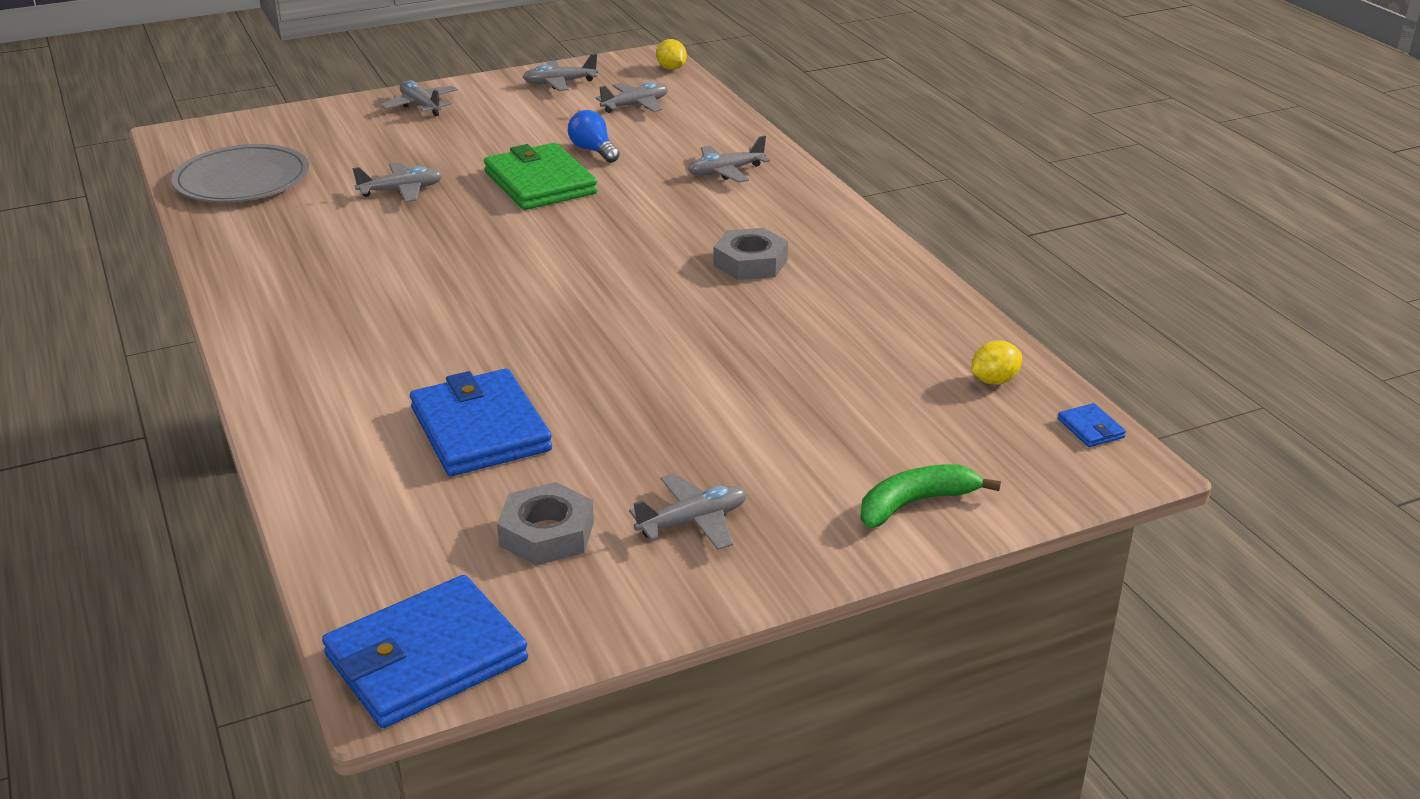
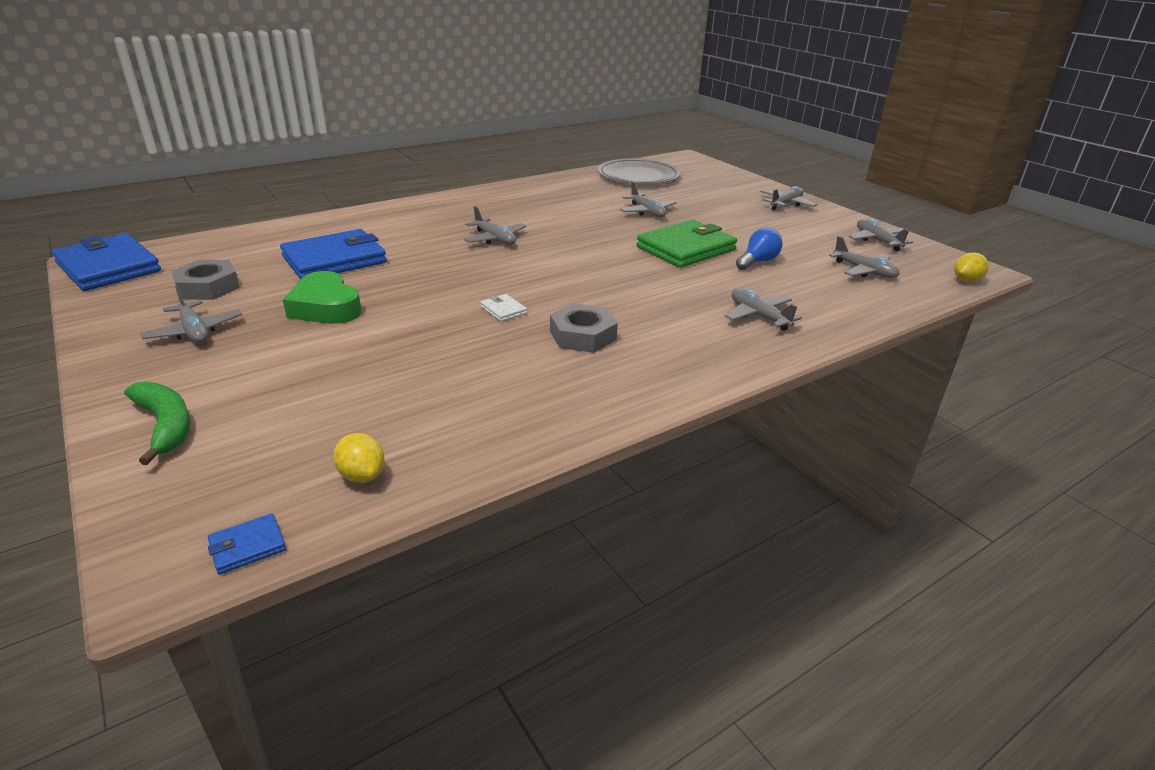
camera: 80 degrees right, 0 degrees up
(453, 302) = (495, 239): none -> grey plane
(643, 425) = (325, 307): none -> green heart
(680, 304) = (503, 310): none -> white wallet

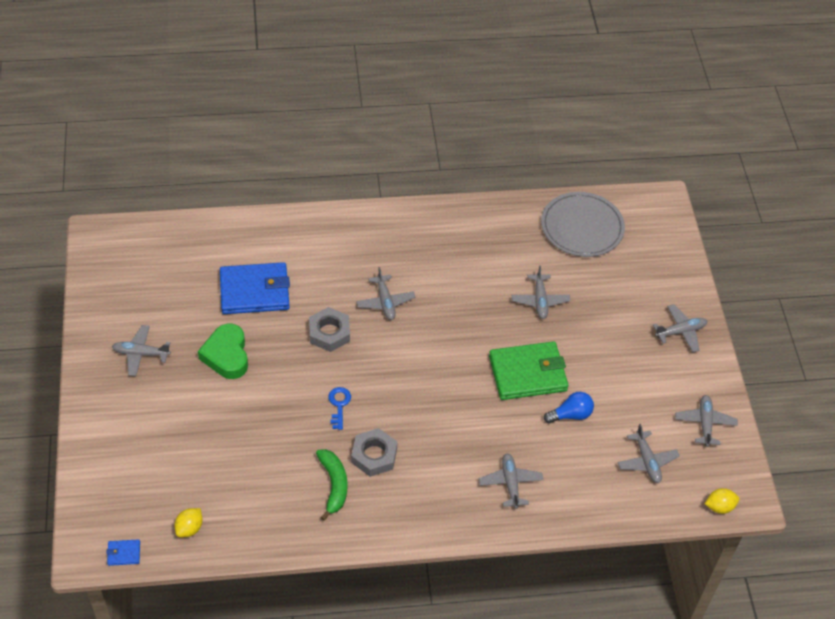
camera: 25 degrees right, 20 degrees up
(109, 267) = (105, 247): blue wallet -> none
(165, 425) = (107, 445): green banana -> green banana (333, 485)
(194, 331) = (141, 354): grey plane -> grey plane turned 105 degrees clockwise
(208, 287) = (161, 299): grey nut -> grey nut (329, 333)
(362, 475) = (189, 528): yellow lemon -> yellow lemon turned 45 degrees clockwise
(503, 310) = (339, 405): white wallet -> blue key

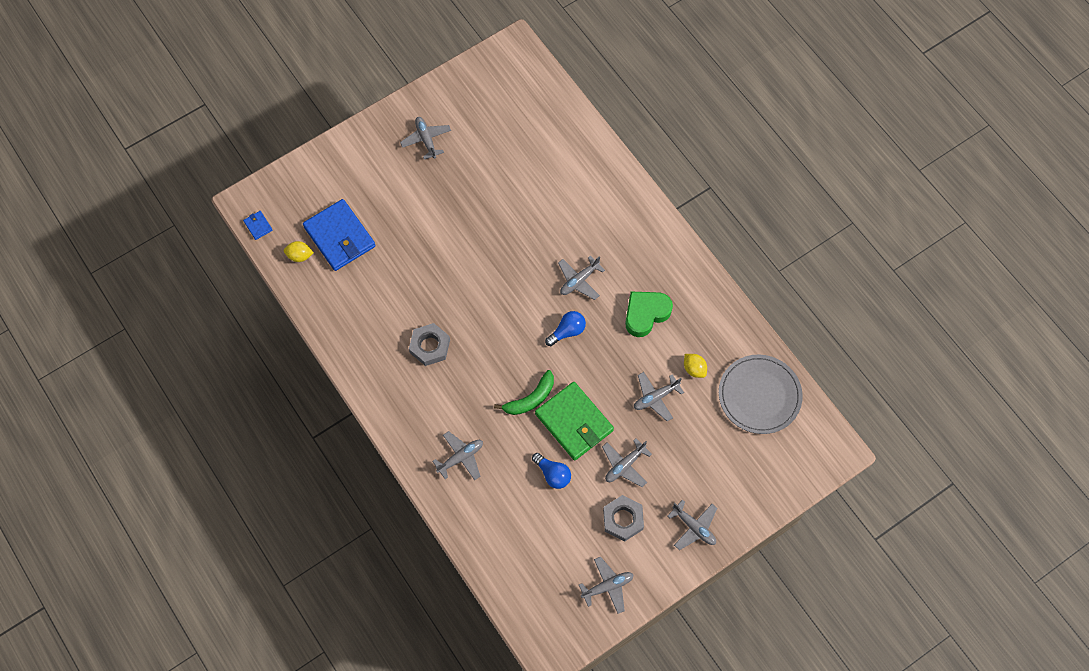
camera: 65 degrees right, 15 degrees up
(226, 355) = (459, 197): green heart -> green heart (646, 314)
(254, 291) = (530, 182): blue wallet -> blue wallet (339, 237)
(329, 333) = (524, 256): grey nut -> grey nut (623, 519)
(333, 485) = (388, 331): green banana -> green banana (530, 398)
(339, 405) = (461, 298): blue key -> none
(431, 335) = (567, 331): none -> blue light bulb
(647, 461) = (541, 554): grey plane -> grey plane (624, 465)
(719, 507) = (530, 631): yellow lemon -> yellow lemon (694, 369)

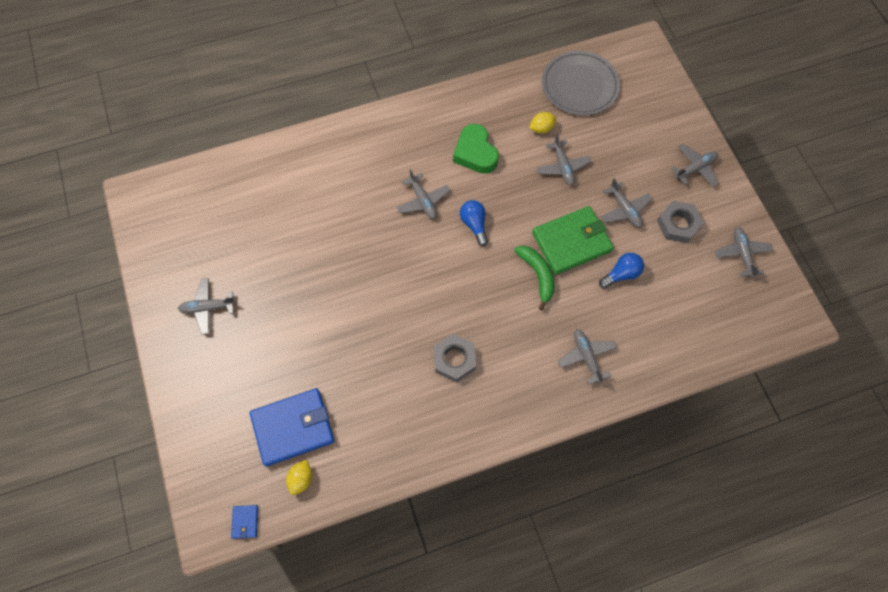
camera: 75 degrees left, 0 degrees up
(258, 226) = (245, 522): blue wallet -> blue wallet turned 75 degrees counterclockwise

